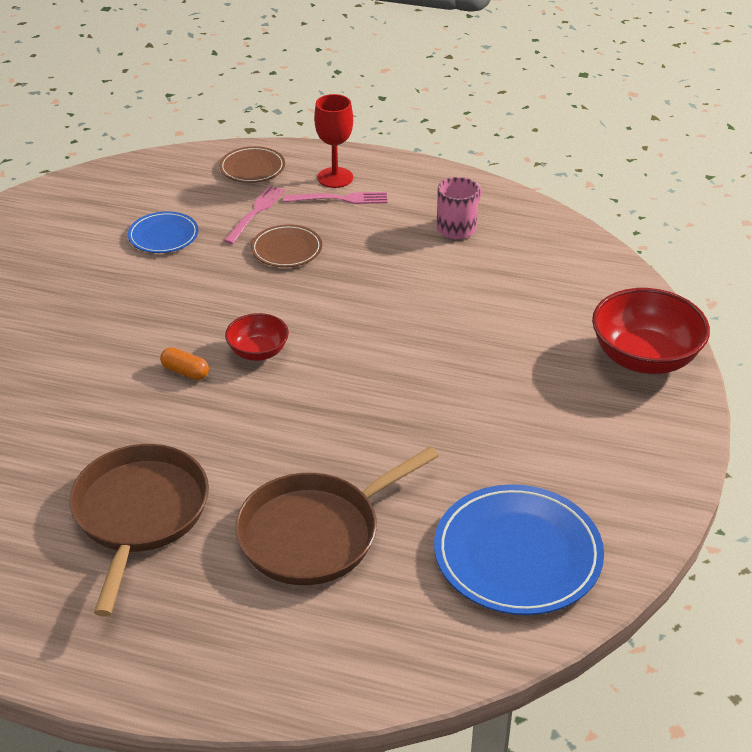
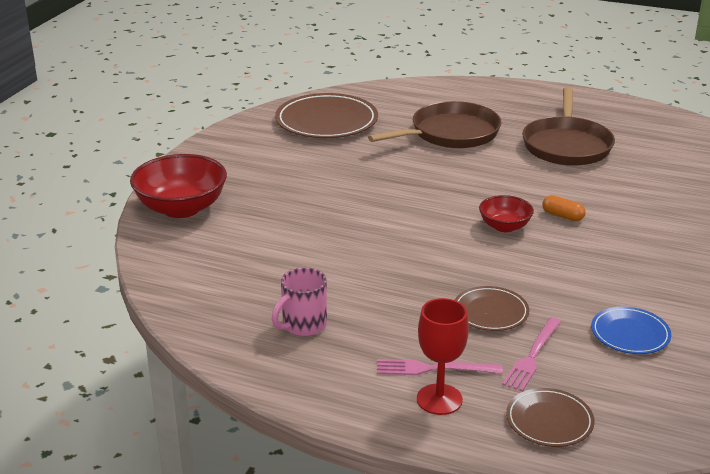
camera: 175 degrees left, 10 degrees down
(517, 554) = (326, 121): blue plate -> brown plate

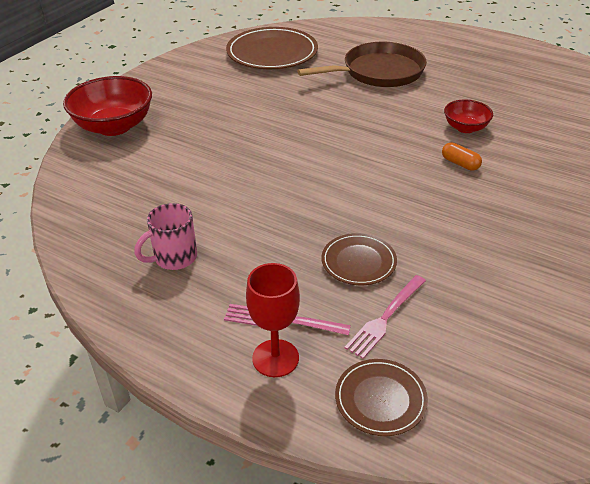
camera: 10 degrees right, 10 degrees up
(504, 226) = (400, 170): red bowl -> red bowl (465, 128)
(567, 145) = (484, 91): brown pan -> none
(630, 334) = (494, 302): blue plate -> none

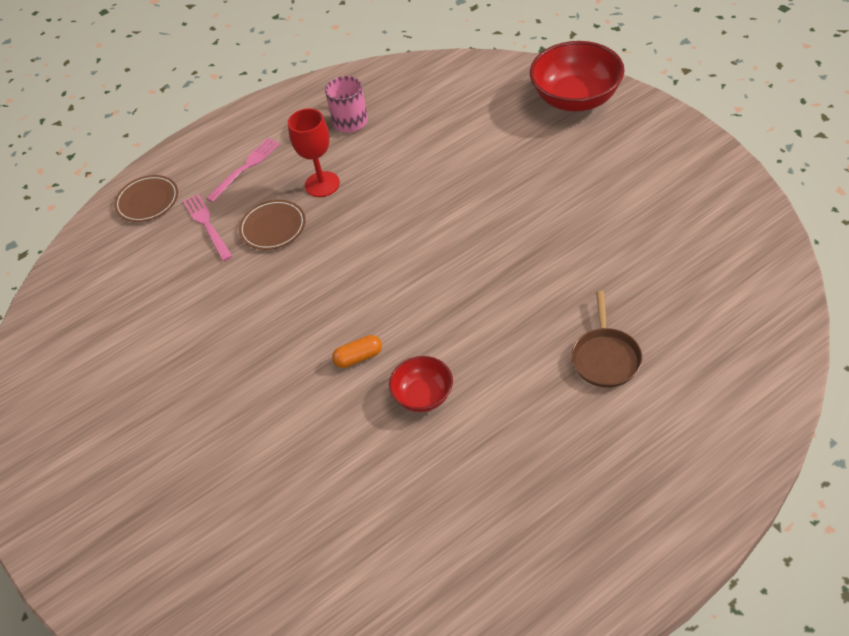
camera: 120 degrees right, 10 degrees up
(272, 53) = (709, 256): brown plate -> none
(275, 358) = (216, 158): red goblet -> red goblet (322, 184)
(379, 72) = (605, 358): brown pan -> brown pan, size x0.57

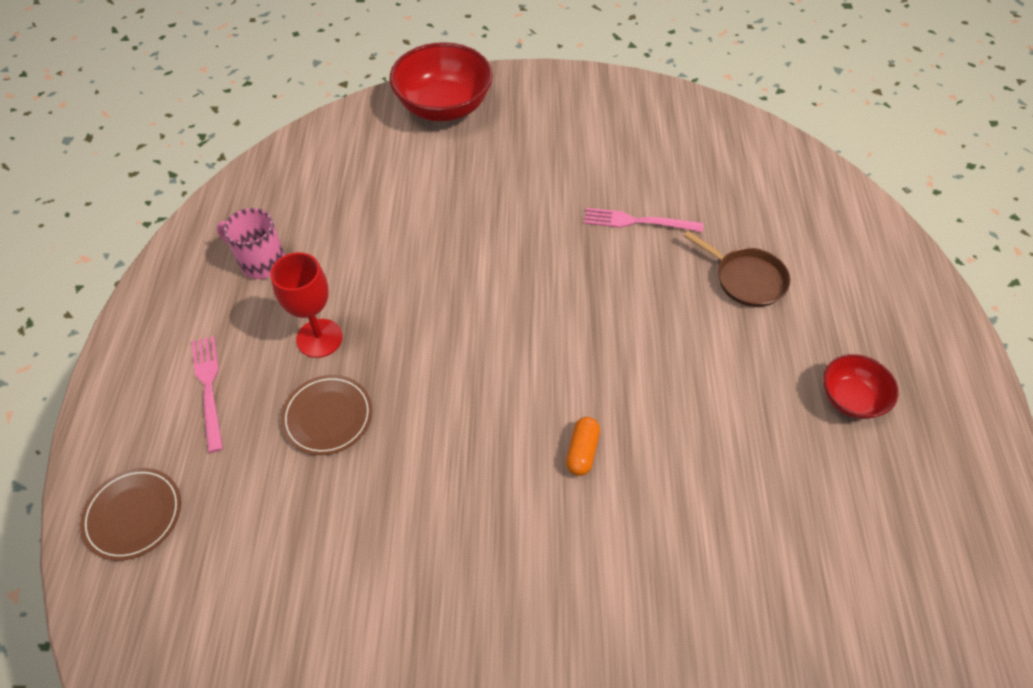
camera: 60 degrees left, 5 degrees up
(207, 225) = (249, 476): pink fork -> pink fork (638, 221)
(423, 396) = (675, 429): red bowl -> red bowl (851, 398)

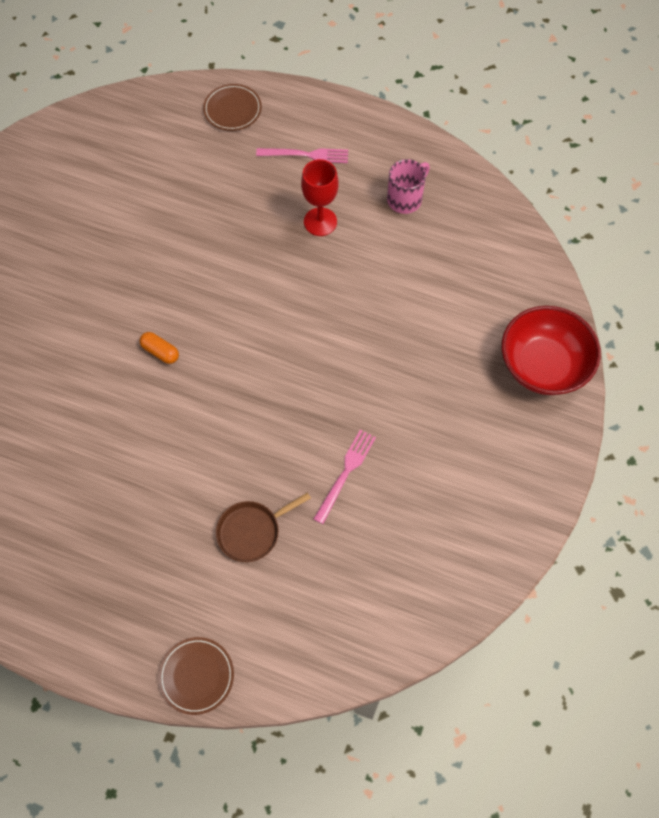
camera: 110 degrees right, 10 degrees up
(328, 416) = (255, 214): brown plate -> brown plate (196, 676)
(851, 398) = (114, 550): red bowl -> none

